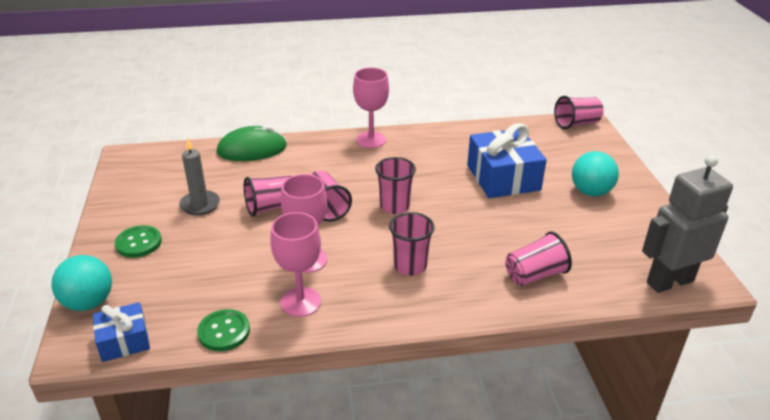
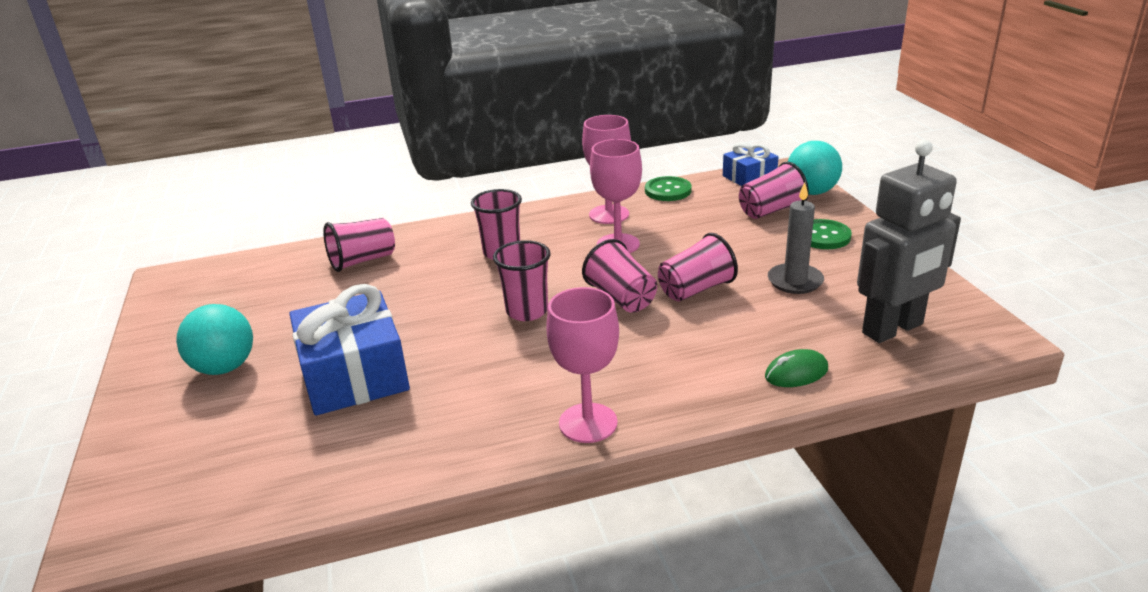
camera: 175 degrees right, 5 degrees down
(252, 149) = (796, 373): green mouse -> green mouse, size x0.55
(576, 124) = (133, 530): pink cup -> pink cup (771, 211)
(669, 281) = (213, 272): grey robot -> grey robot (893, 329)

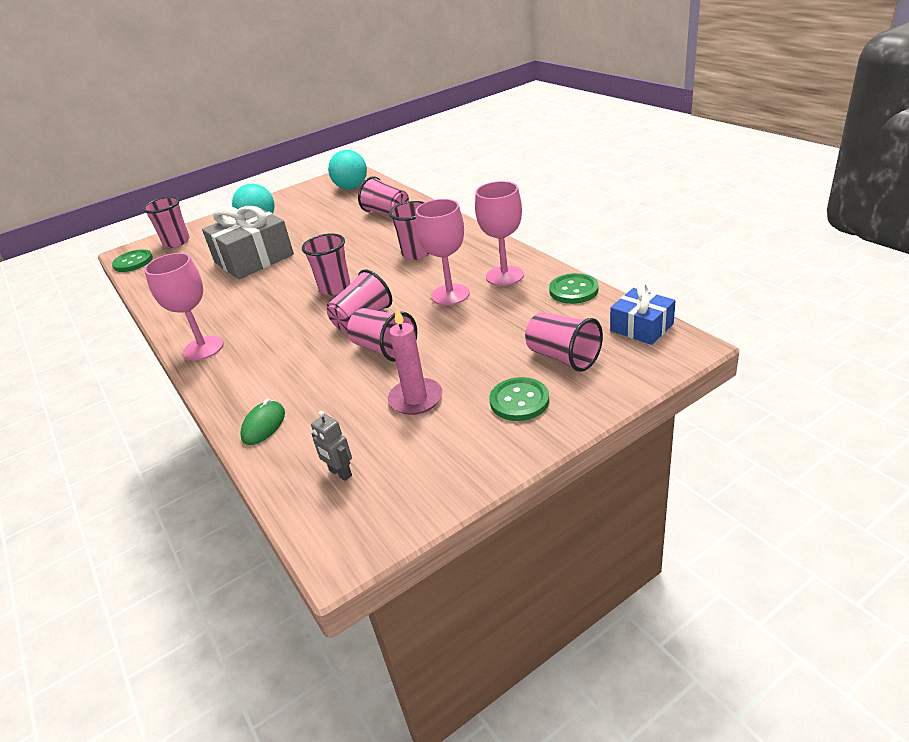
camera: 75 degrees right, 5 degrees up
(159, 466) = (176, 242): none -> pink cup
(170, 526) = (133, 262): none -> green button
(354, 375) = (254, 258): blue gift -> grey gift
(795, 281) = (415, 399): grey candle -> pink candle
(796, 373) = (264, 425): green mouse -> green mouse turned 60 degrees clockwise
(811, 192) = (630, 375): turquoise ball -> turquoise ball (351, 188)
(893, 329) = (340, 473): grey robot -> grey robot, size x0.40

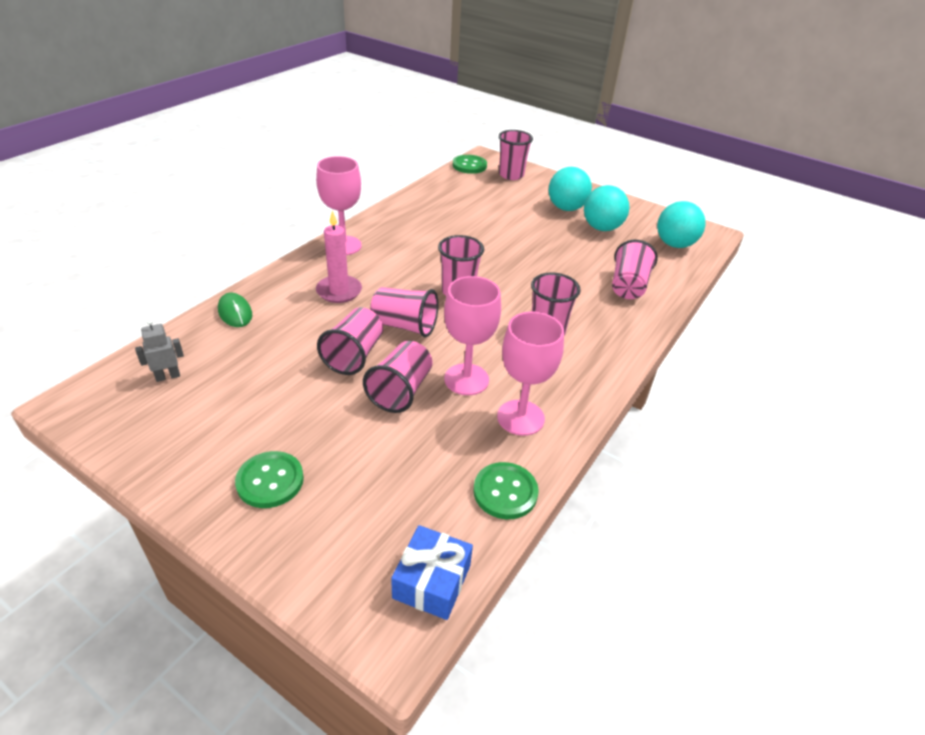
camera: 60 degrees right, 5 degrees up
(254, 258) = (497, 226): grey gift -> none
(264, 425) = (235, 313): green mouse -> green mouse turned 60 degrees clockwise
(303, 212) = (601, 228): none -> turquoise ball
(340, 473) = (168, 376): grey robot -> grey robot turned 45 degrees clockwise
(415, 399) = (273, 398): pink candle -> pink candle (339, 291)
(563, 357) = (355, 506): pink cup -> pink cup (401, 391)

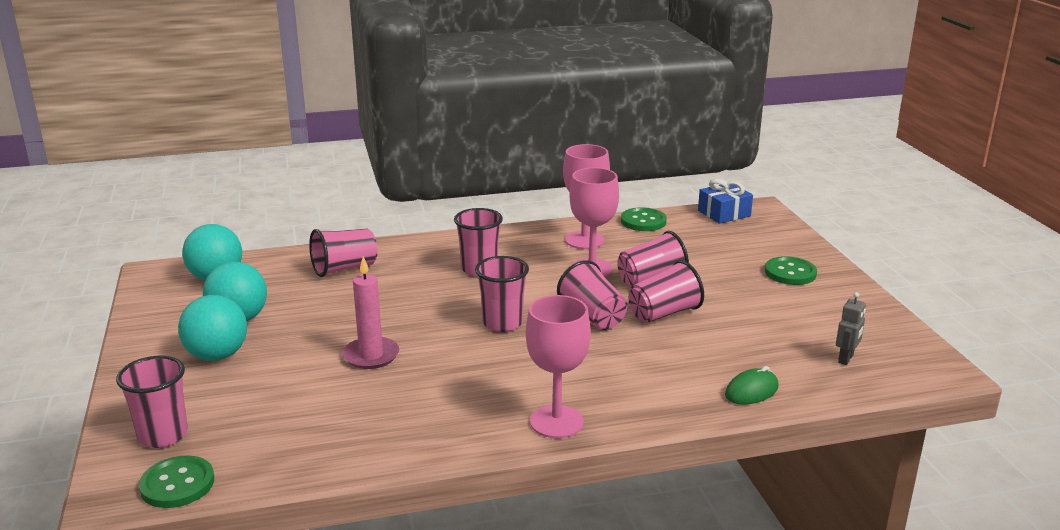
camera: 135 degrees left, 15 degrees down
(168, 376) = (846, 359): grey robot -> grey robot turned 75 degrees counterclockwise
(235, 313) = (751, 391): green mouse -> green mouse turned 45 degrees clockwise
(339, 291) = (621, 370): pink candle -> pink candle (371, 356)

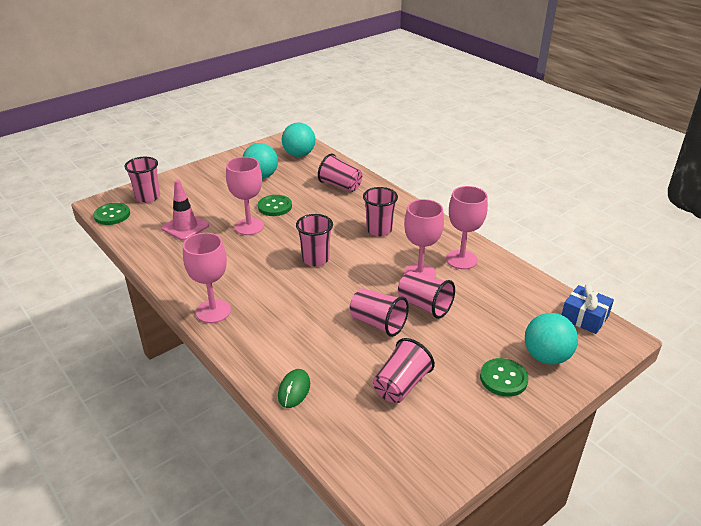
camera: 65 degrees right, 10 degrees up
(217, 356) = (222, 184): turquoise ball -> turquoise ball (546, 357)
(308, 411) = (185, 227): none -> pink traffic cone
(371, 356) = (249, 226): pink candle -> pink goblet
(593, 317) = (349, 292): pink cup -> pink cup (401, 385)
(643, 221) = (522, 278): green button -> green button (275, 206)
(751, 391) = (294, 390): green mouse -> green mouse turned 75 degrees clockwise
(846, 359) = (374, 437): grey robot -> none

